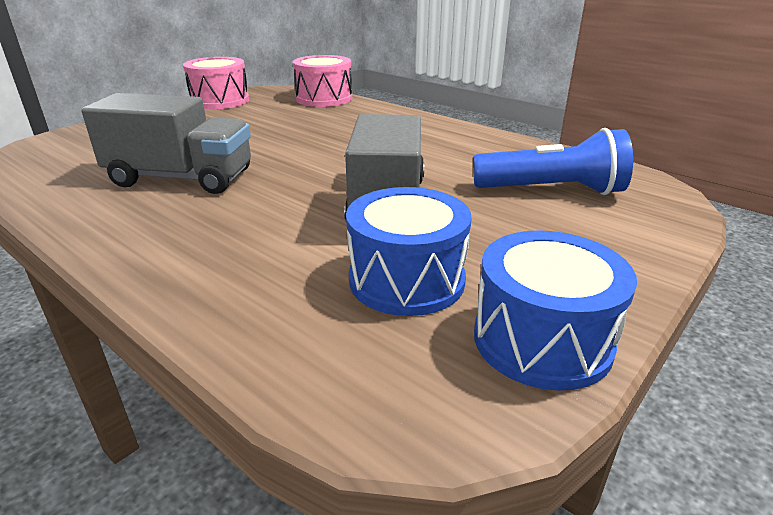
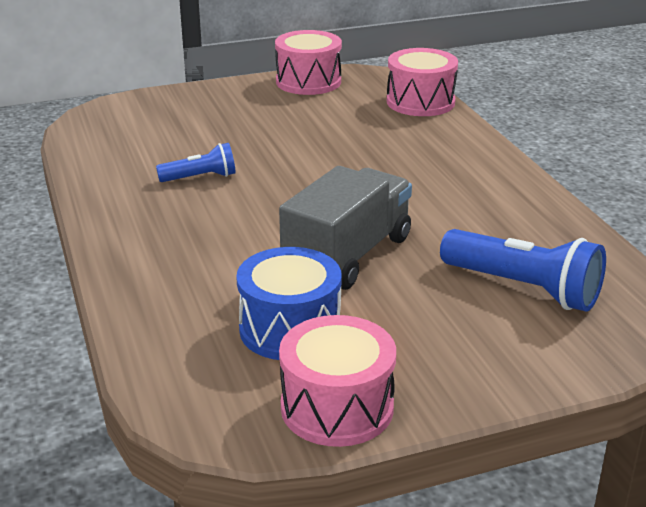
camera: 30 degrees right, 0 degrees up
(181, 178) = (200, 177): grey truck -> blue flashlight
(542, 340) = (337, 407): blue drum -> pink drum

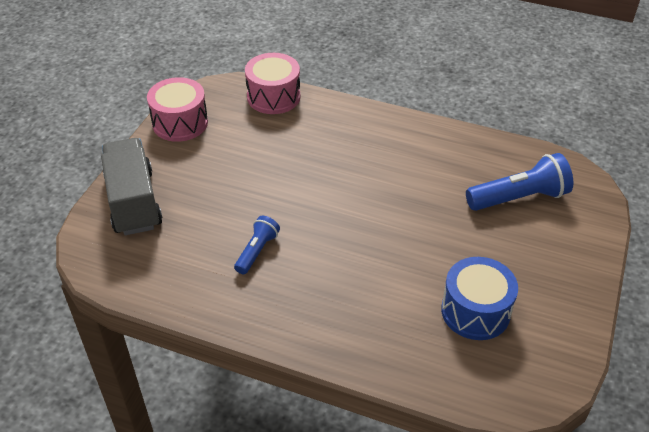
camera: 50 degrees left, 15 degrees up
(337, 407) = (562, 335): pink drum -> none
(348, 256) = (423, 242): grey truck -> grey truck (134, 202)

